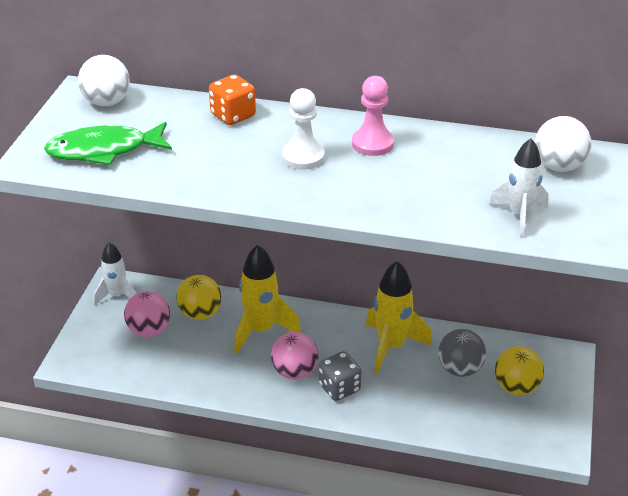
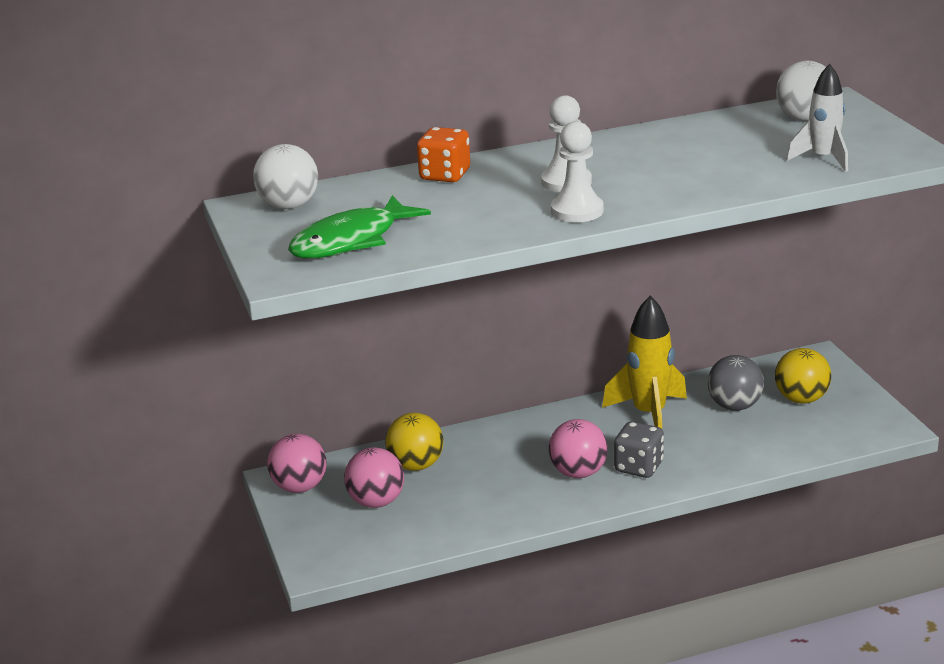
camera: 30 degrees left, 10 degrees down
(117, 296) = (300, 487): white rocket -> pink ball
(261, 330) = (500, 453): yellow rocket -> none
(275, 188) = (577, 211): none -> white pawn
(372, 143) = (617, 153): pink pawn -> none

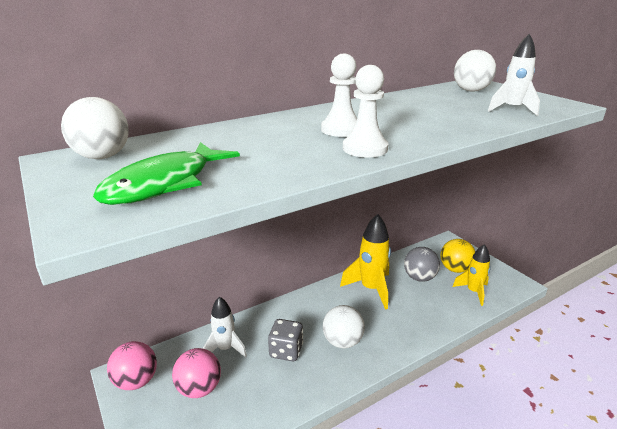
camera: 15 degrees left, 0 degrees up
(416, 465) = (225, 348): yellow ball -> white rocket
(445, 175) = (240, 129): orange dice -> none
(578, 473) = (342, 341): pink ball -> white ball
(638, 467) = (381, 332): grey dice -> grey dice (286, 351)
(810, 431) = (473, 292): none -> yellow rocket

